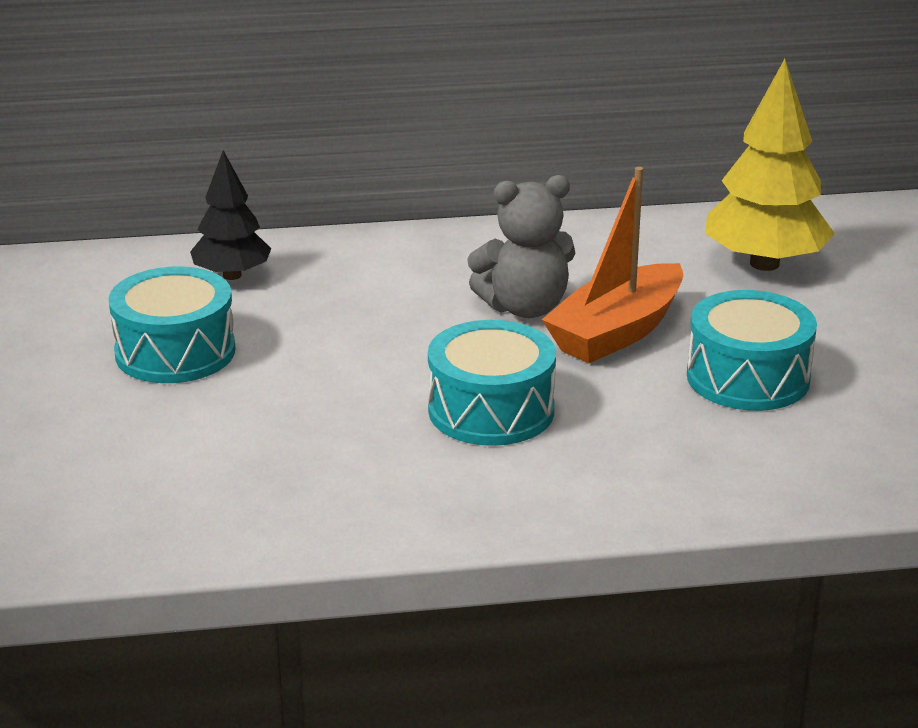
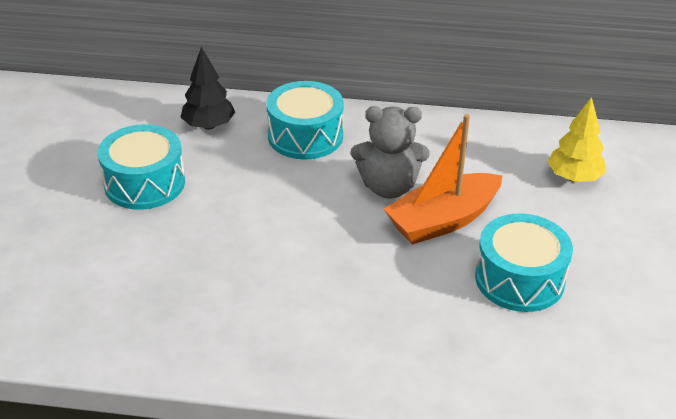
camera: 15 degrees right, 10 degrees up
(491, 410) = (327, 273): turquoise drum -> turquoise drum (305, 136)
(764, 263) = (574, 177): yellow tree -> yellow tree, size x0.62

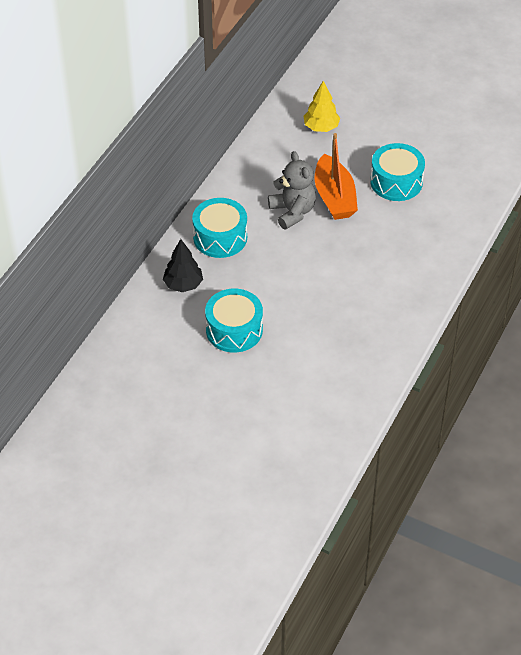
camera: 70 degrees left, 10 degrees up
(388, 187) = (292, 212): grey teddy bear -> grey teddy bear turned 45 degrees counterclockwise

